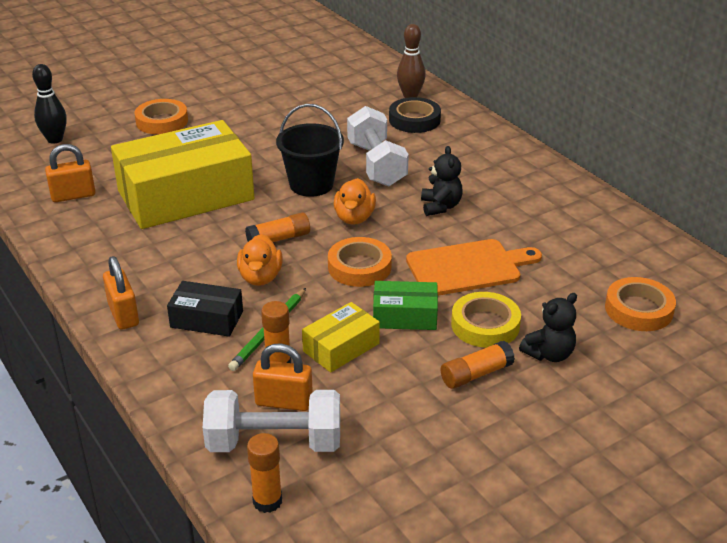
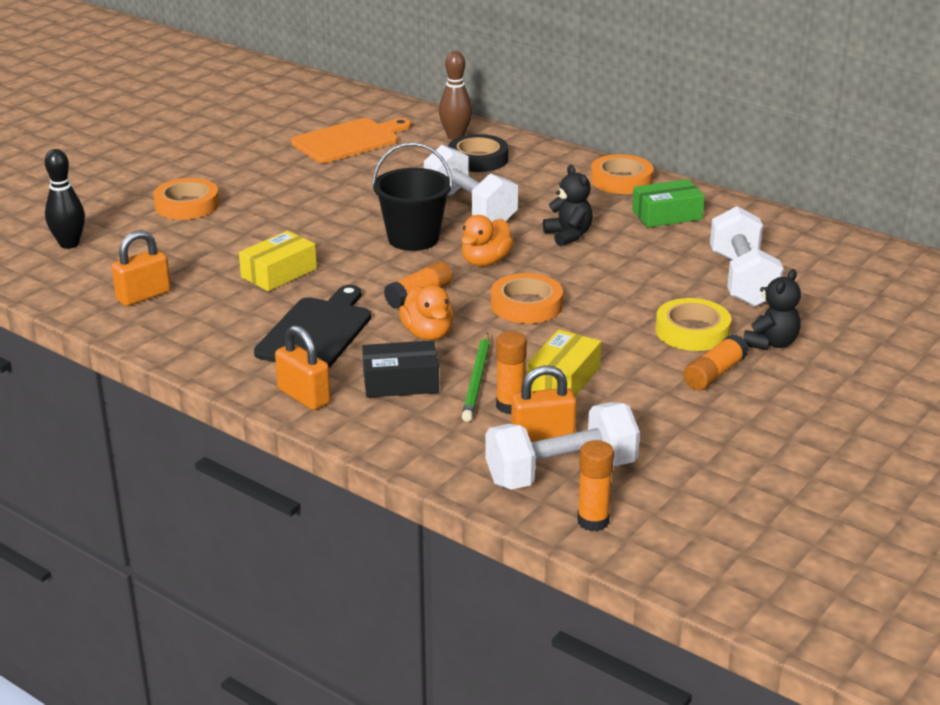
camera: 20 degrees left, 5 degrees down
(176, 256) = (316, 332): none -> black cutting board
(186, 195) = (279, 273): yellow box -> yellow box, size x0.46
(354, 218) = (485, 262): orange duck -> orange duck turned 45 degrees clockwise
(405, 316) = (606, 339): green box -> green box (667, 215)
(468, 267) = (638, 285): orange cutting board -> orange cutting board (349, 140)
(565, 282) = (742, 280): none -> white dumbbell
(638, 309) = (827, 290): orange tape -> orange tape (621, 180)

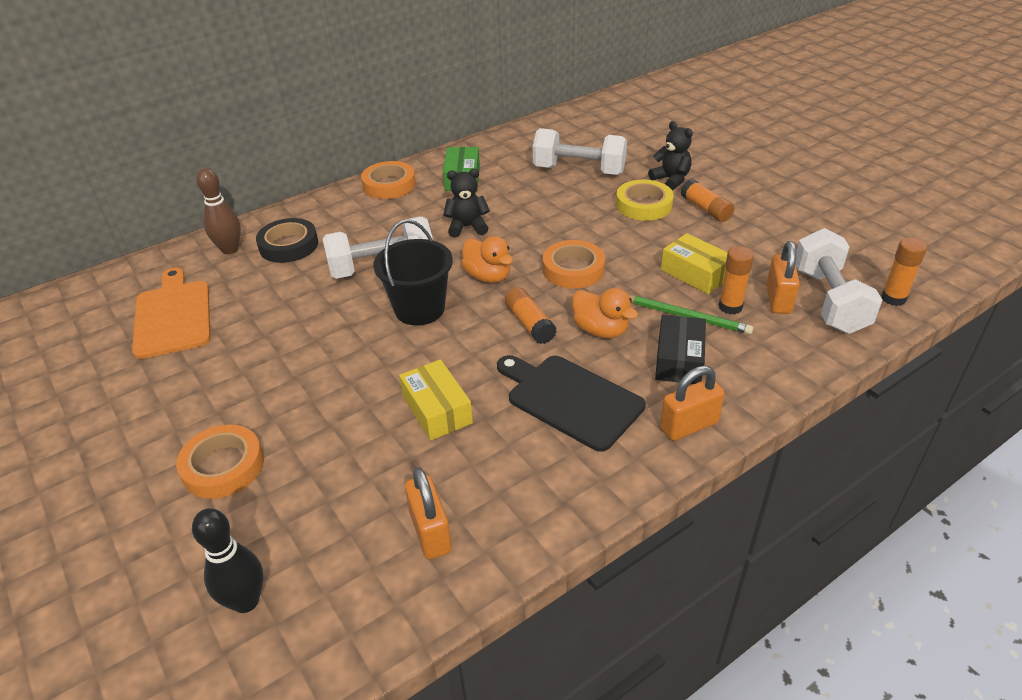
camera: 70 degrees left, 10 degrees up
(428, 334) = (601, 330): orange duck -> orange duck turned 45 degrees clockwise

